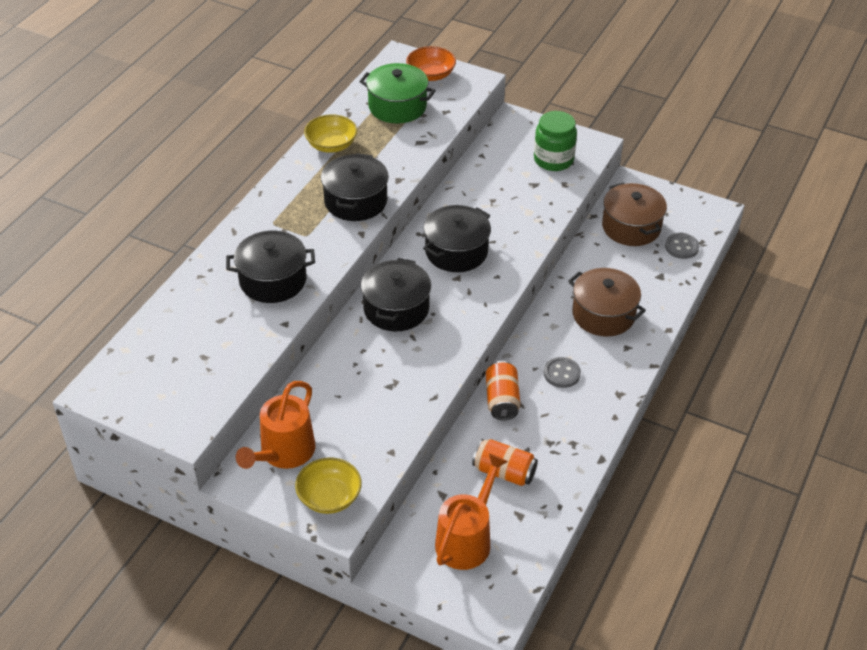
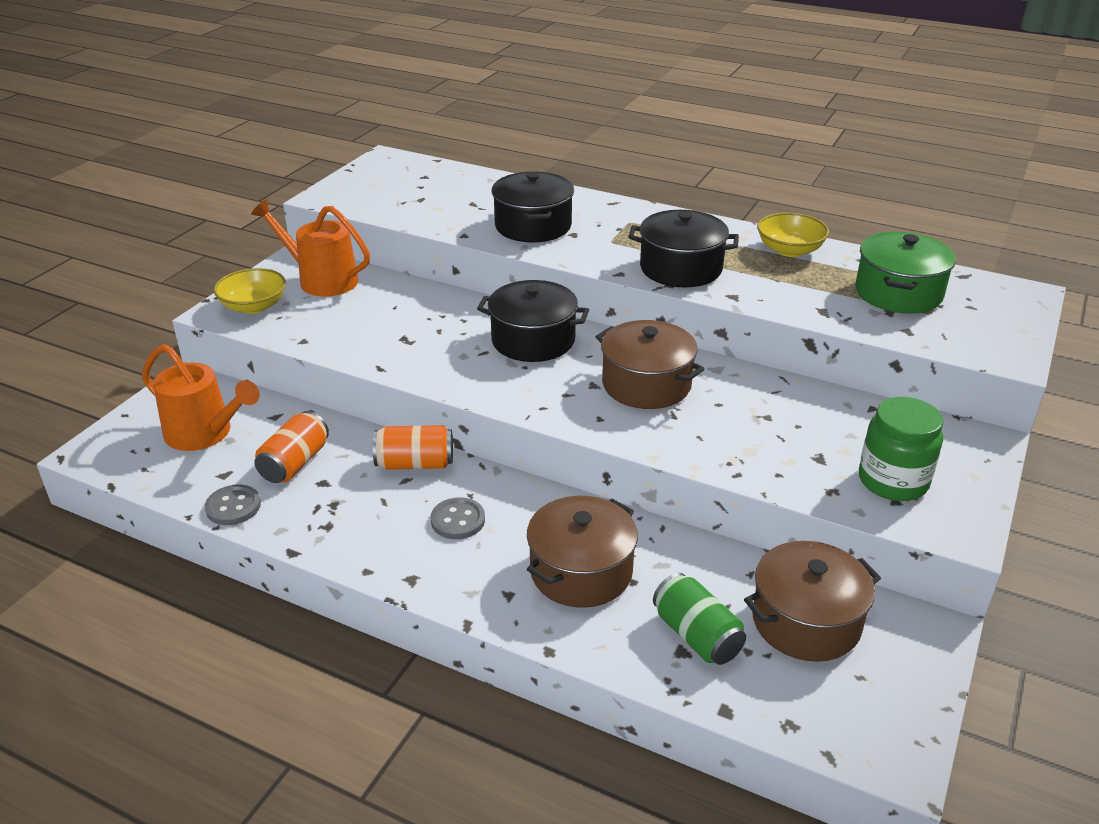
camera: 90 degrees right, 10 degrees down
(431, 75) = (995, 318): orange bowl -> none
(456, 251) = (646, 384): black pot -> brown pot
(648, 269) = (696, 635): none -> green can
(681, 247) = (768, 690): grey button -> grey button (233, 507)

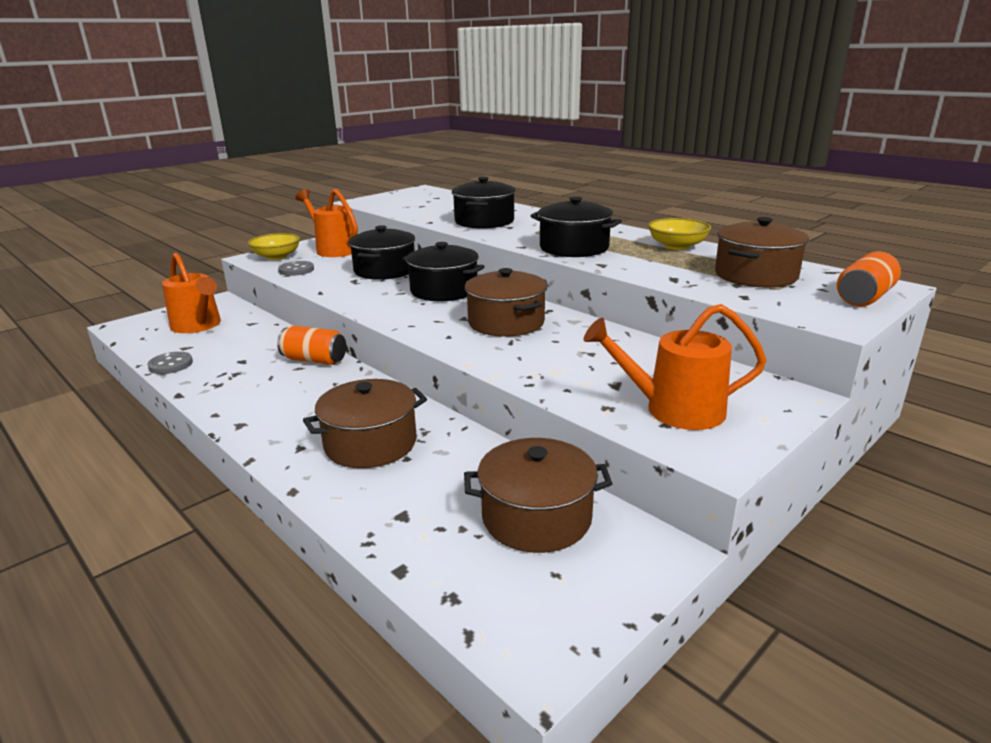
camera: 20 degrees right, 10 degrees down
(295, 463) = (235, 348): orange can -> orange can (864, 297)
(428, 313) = (385, 270): none -> black pot
(458, 520) = (310, 396): grey button -> grey button (296, 270)
(696, 635) = (425, 507): green can -> none
(893, 481) = (674, 410): green jar -> orange watering can
(898, 293) = (755, 275): green pot -> brown pot

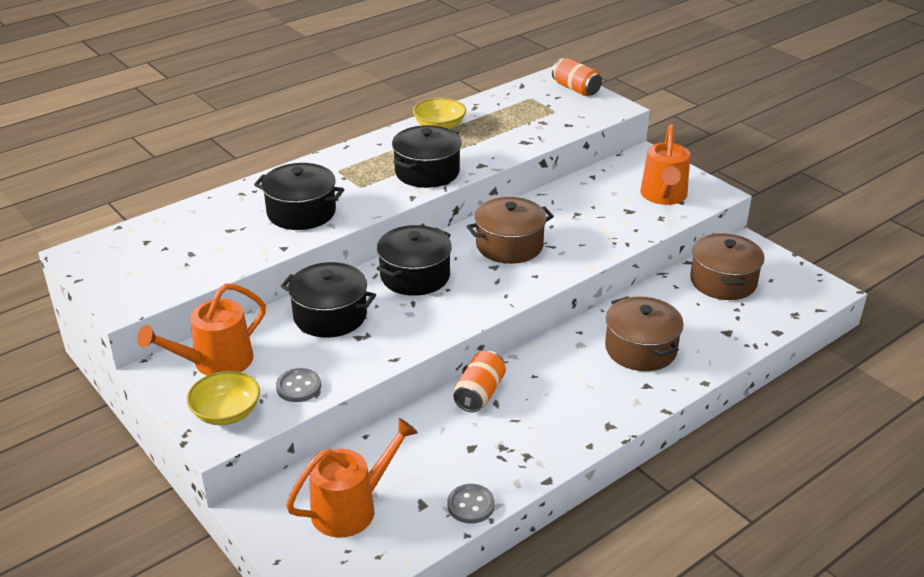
camera: 85 degrees left, 10 degrees up
(755, 275) = (524, 112): brown pot -> none

